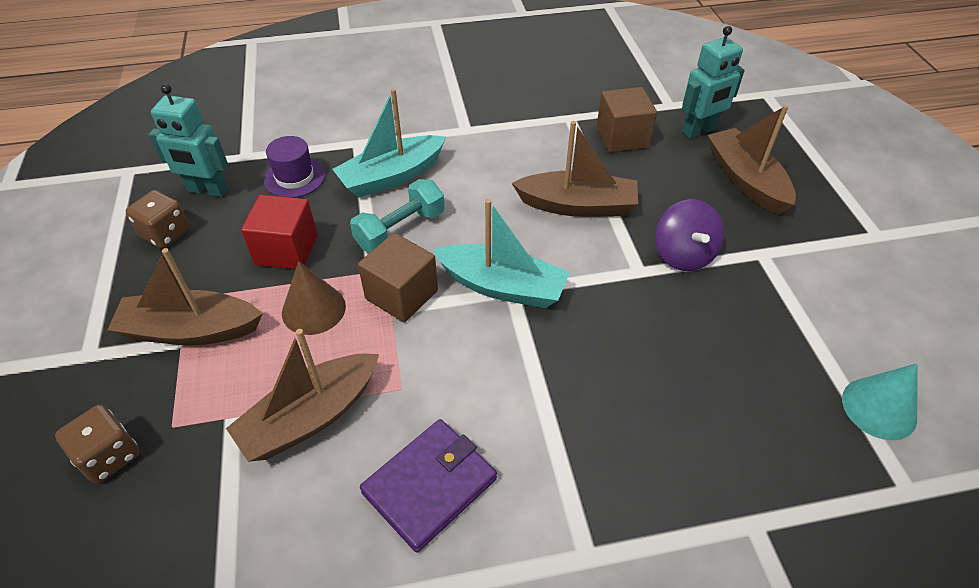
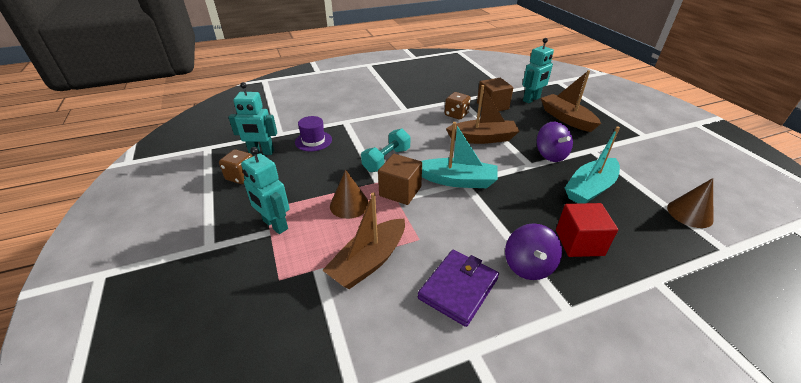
camera: 10 degrees left, 10 degrees down
(109, 456) = (241, 302): brown dice -> brown dice (456, 114)
(191, 330) = (275, 225): brown boat -> turquoise robot
(286, 250) = (321, 177): red cube -> red cube (579, 242)
(392, 176) = (371, 135): turquoise boat -> turquoise boat (590, 188)
(555, 464) = (528, 266): none -> purple spinning top
(879, 408) = (689, 213): turquoise cone -> brown cone

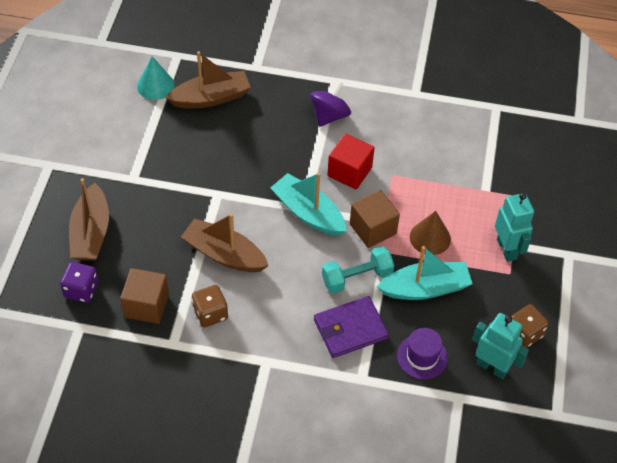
camera: 150 degrees left, 15 degrees up
(369, 261) = (444, 176): brown boat -> brown boat (210, 98)
(458, 288) = (393, 127): purple wallet -> purple wallet (350, 329)
(531, 99) = (81, 290): turquoise robot -> purple dice
(550, 155) = (182, 194): purple spinning top -> none
(579, 242) = (272, 111): red cube -> red cube (349, 172)
(590, 188) = (199, 143): turquoise boat -> turquoise boat (425, 288)
(689, 213) = (155, 85): brown cone -> turquoise cone

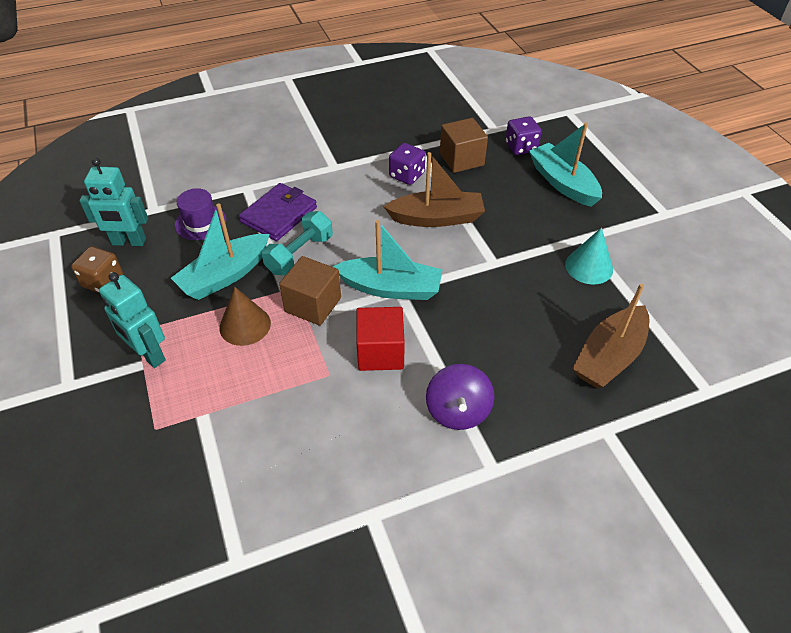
camera: 150 degrees right, 5 degrees down
(91, 232) = (563, 183): brown boat -> turquoise boat
(155, 85) = (681, 338): turquoise cone -> turquoise cone (589, 267)
(210, 313) = (406, 175): brown dice -> purple dice

